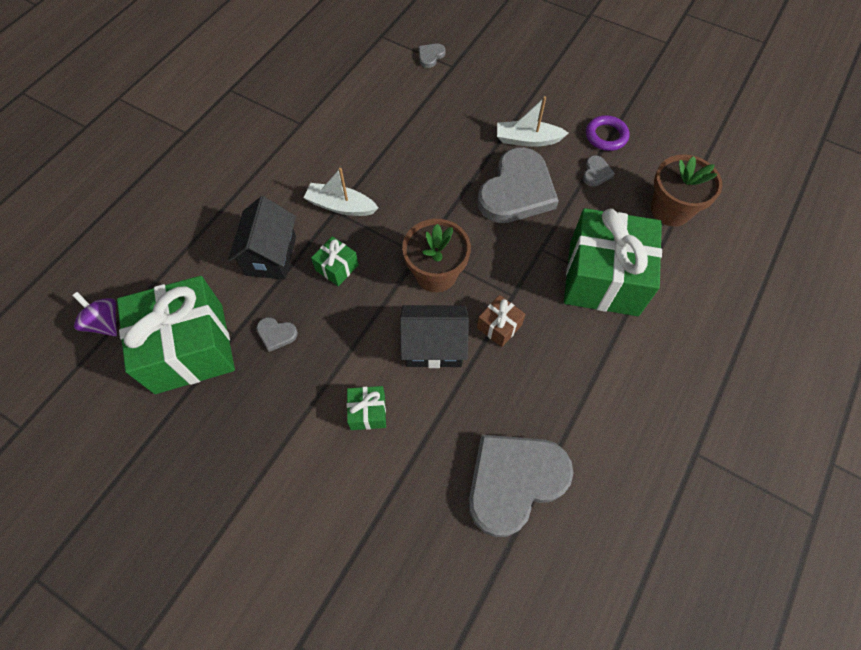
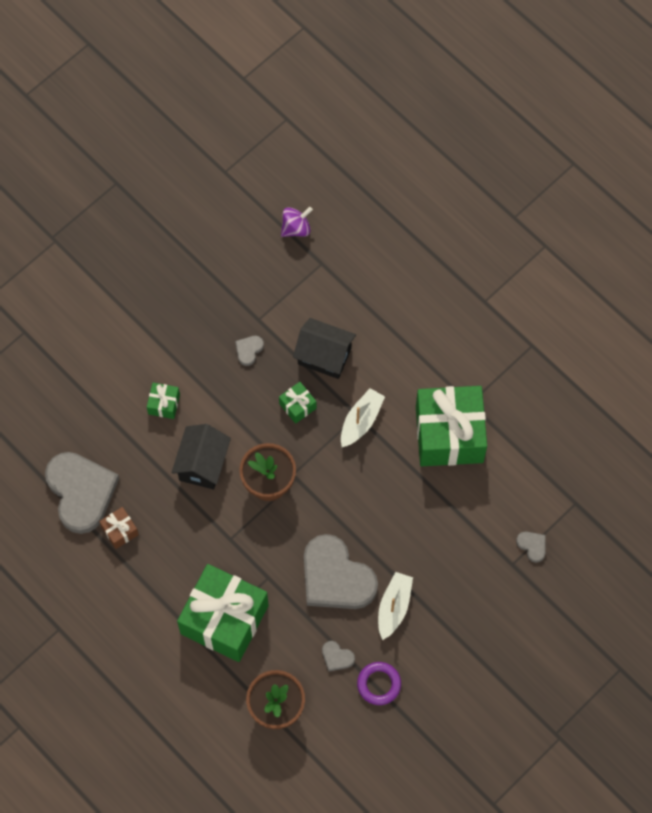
camera: 105 degrees right, 5 degrees up
(189, 348) = (255, 286): green gift -> green gift (449, 434)
(499, 326) = (205, 519): brown gift -> brown gift (120, 531)

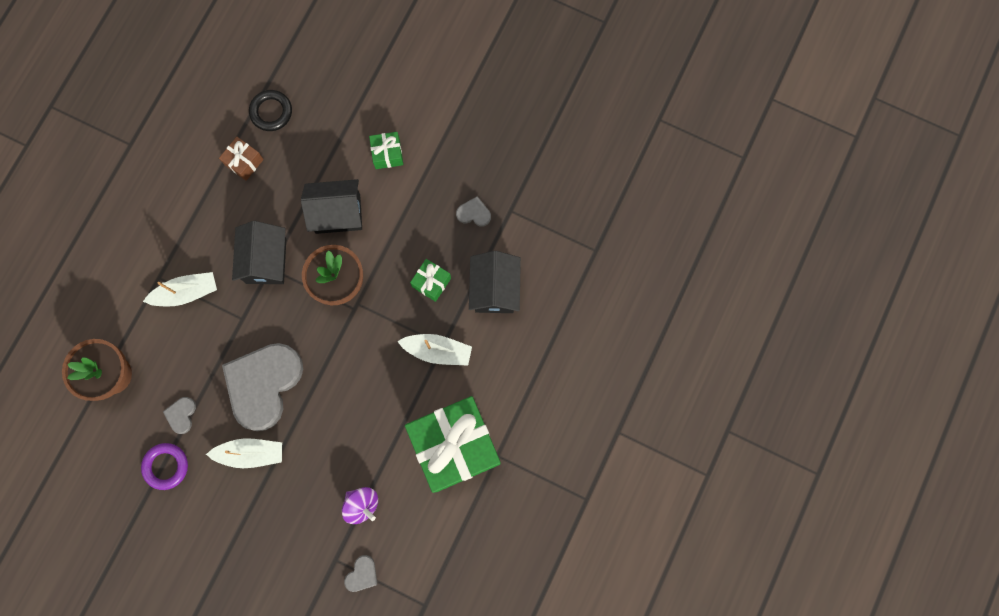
camera: 70 degrees right, 10 degrees up
(81, 492) = (271, 112): grey heart -> black ring
(222, 540) = (266, 261): none -> black house
(224, 619) = (186, 292): green gift -> white boat
(296, 228) = (624, 211): purple spinning top -> purple spinning top (362, 505)

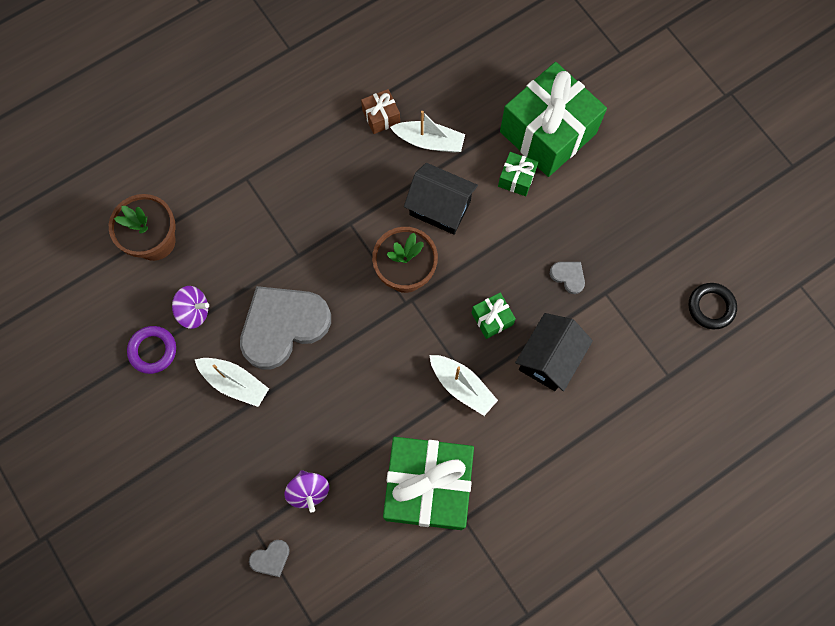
camera: 30 degrees right, 5 degrees down
(181, 415) = (194, 311): grey heart -> purple spinning top
(186, 292) = (262, 204): white boat -> white boat (429, 141)
(266, 261) = (350, 215): black house -> none
(271, 112) = (431, 85): black ring -> black ring (711, 307)
(392, 100) = (548, 132): none -> green gift

